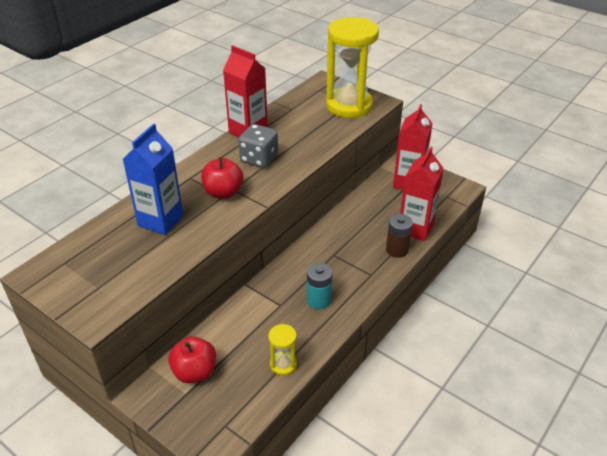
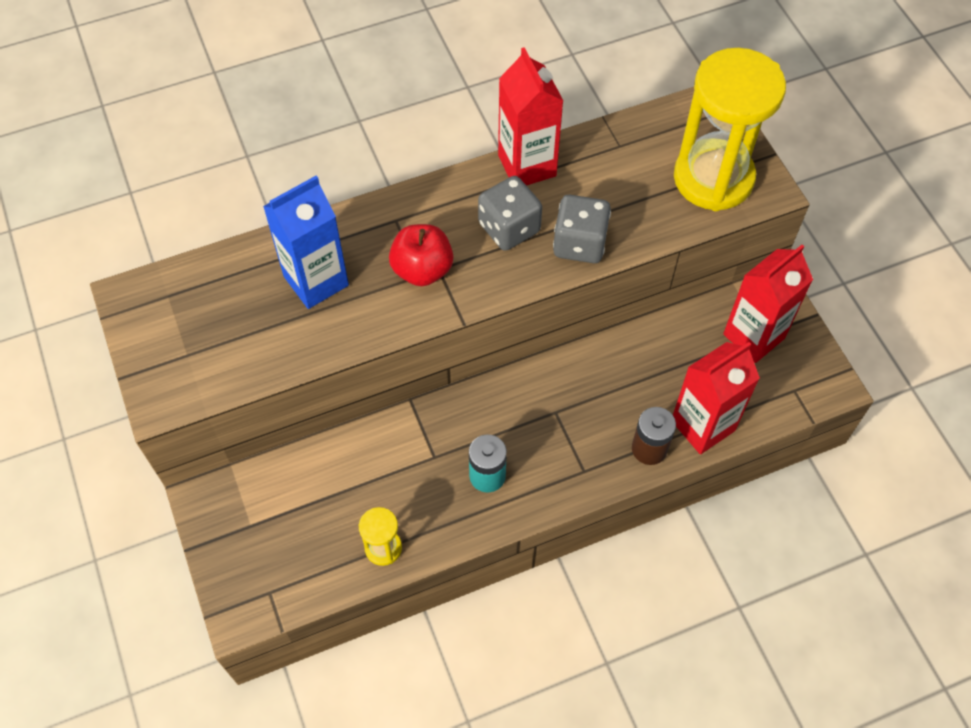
camera: 30 degrees right, 20 degrees up
(195, 372) = (276, 501): red apple -> none
(303, 152) = (579, 243): none -> grey dice

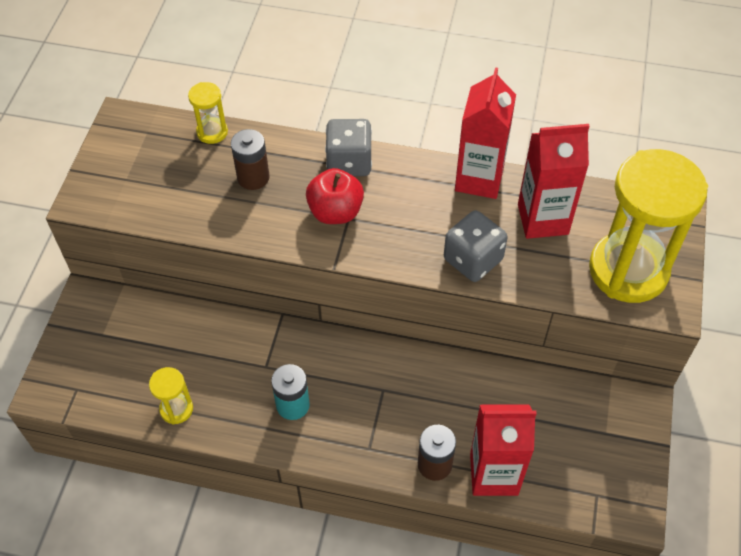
camera: 35 degrees right, 5 degrees down
(236, 259) = (212, 132): none -> yellow hourglass
(316, 281) = (253, 177): blue carton -> brown battery
(509, 228) = (426, 217): grey dice -> grey dice (349, 162)
(754, 336) = (595, 429): red carton -> red carton (542, 219)

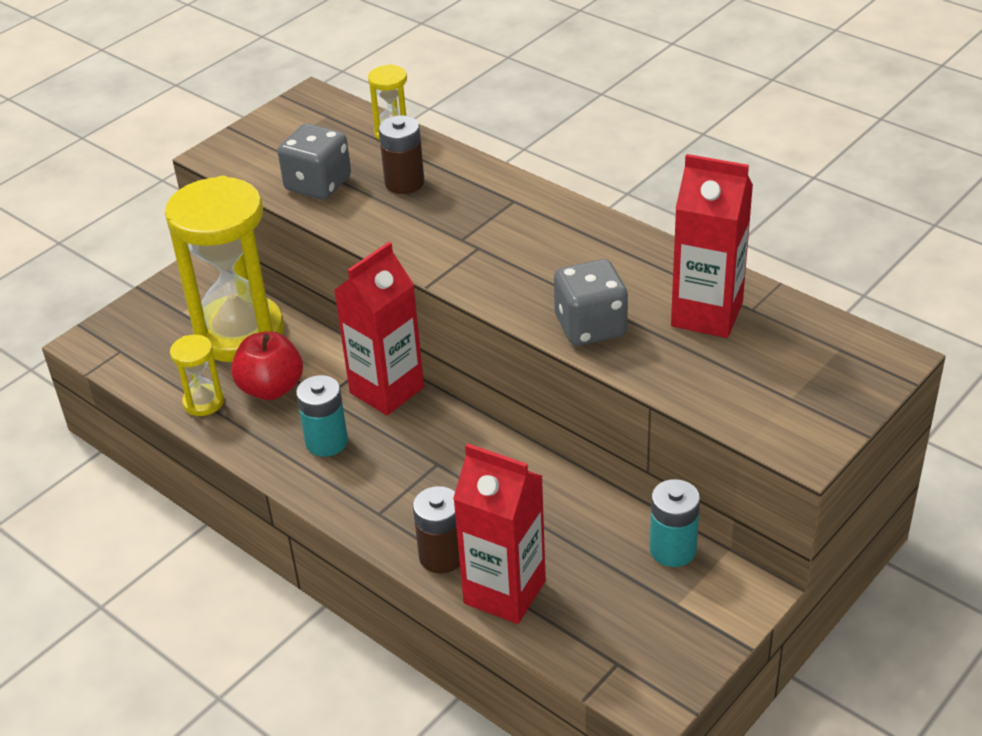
camera: 30 degrees right, 15 degrees down
(335, 212) = (468, 237): red apple -> red apple (271, 388)
(349, 162) = (520, 198): grey dice -> grey dice (318, 184)
(479, 179) = (659, 255): red carton -> red carton (387, 390)
(578, 392) = (672, 550): none -> turquoise battery
(628, 270) = (777, 395): yellow hourglass -> yellow hourglass (240, 333)

